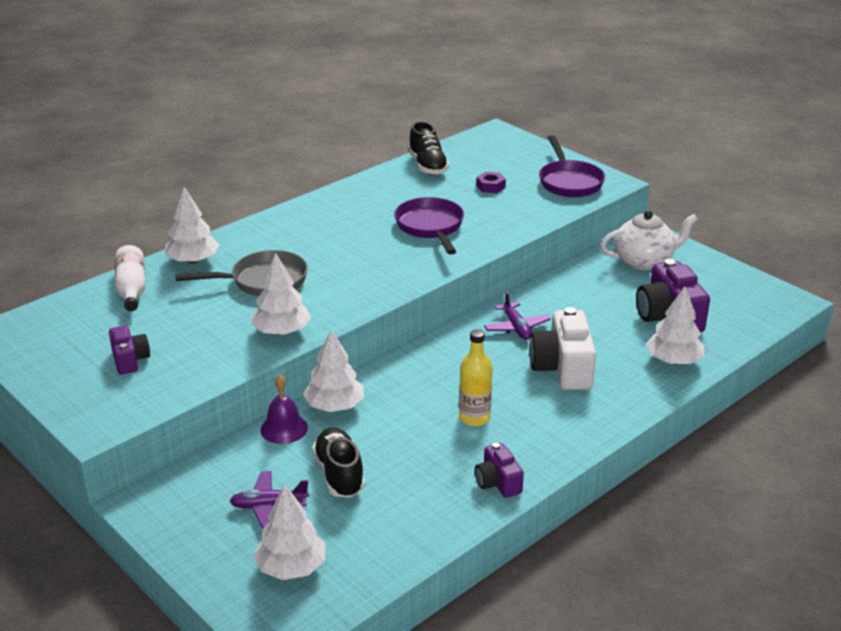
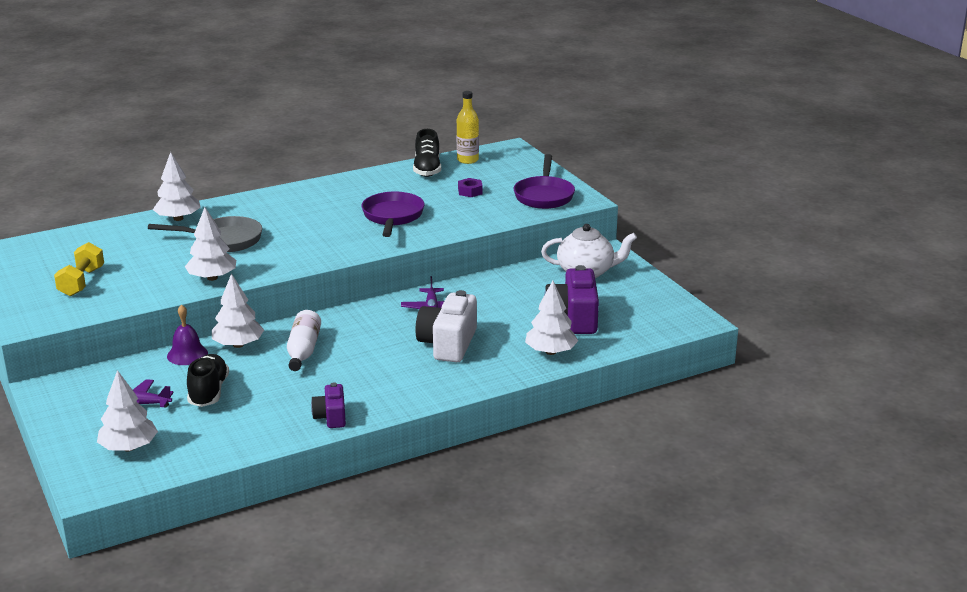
camera: 15 degrees right, 5 degrees down
(130, 360) = (81, 282): purple camera -> yellow dumbbell
(131, 289) = (116, 233): white bottle -> white bottle (303, 351)
(474, 418) = (346, 369): yellow bottle -> yellow bottle (467, 160)

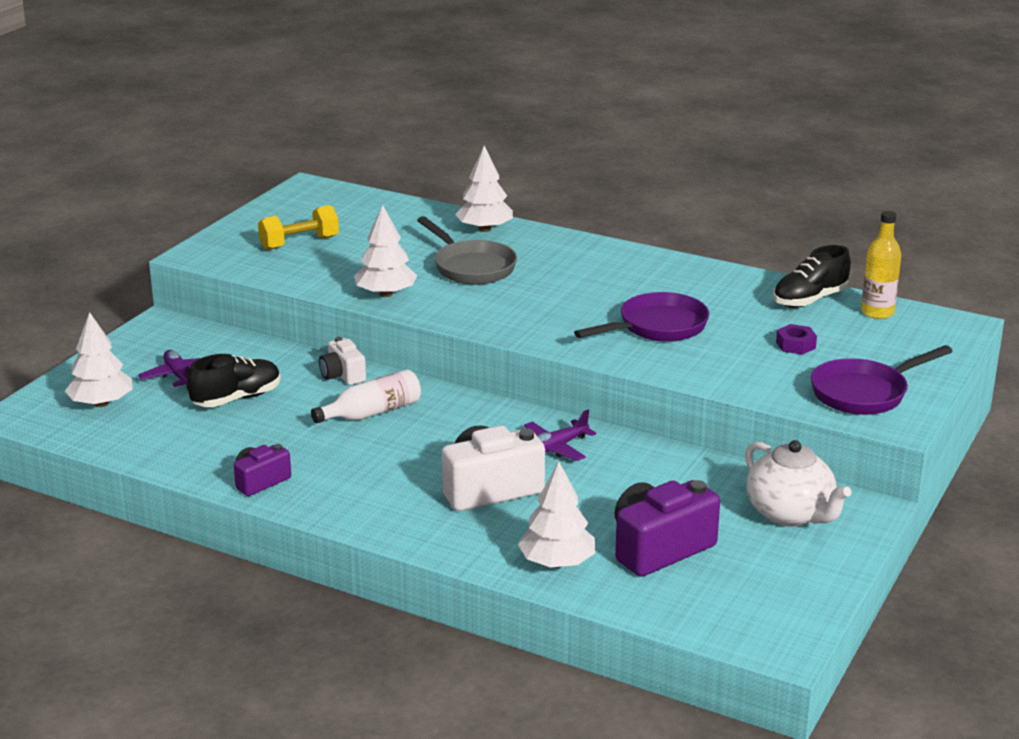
camera: 55 degrees right, 0 degrees up
(187, 354) = (294, 359): purple bell -> none
(238, 345) = (342, 375): white tree -> white camera

